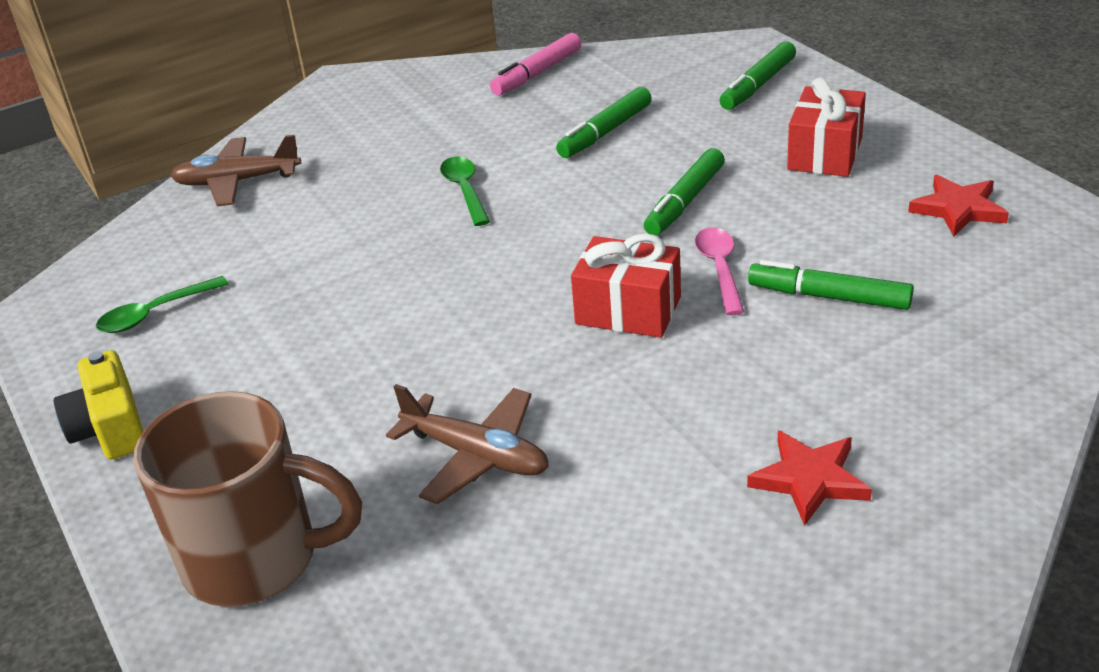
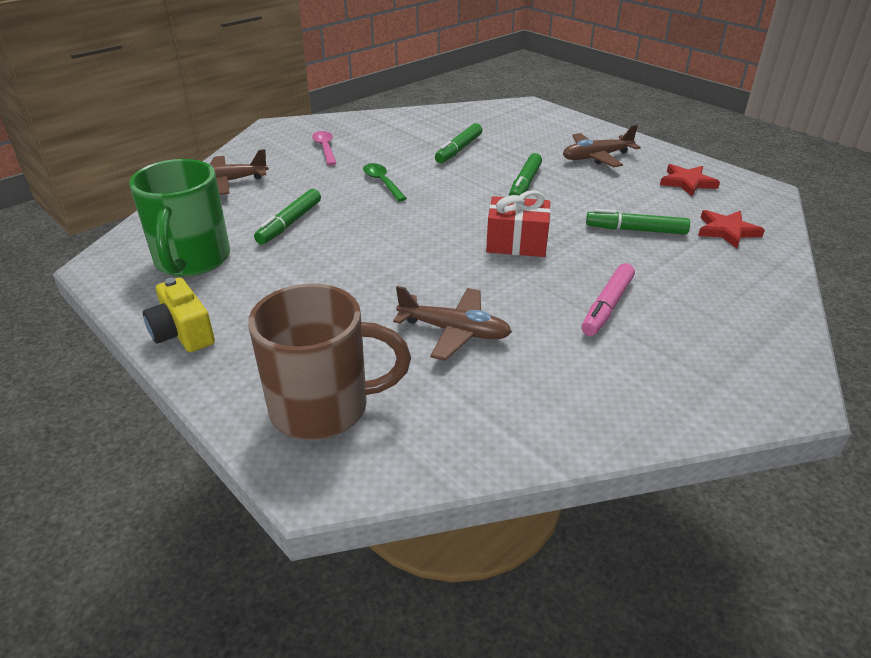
camera: 15 degrees left, 0 degrees up
(155, 313) = (192, 261): green spoon -> green mug
(537, 73) = (402, 120): pink marker -> pink marker (607, 306)
(719, 269) = (563, 218): pink spoon -> pink spoon (325, 148)
(758, 85) = (540, 124): green marker -> green marker (289, 223)
(809, 479) = (674, 329): red star -> red star (727, 231)
(825, 153) = (596, 157): red gift -> brown plane

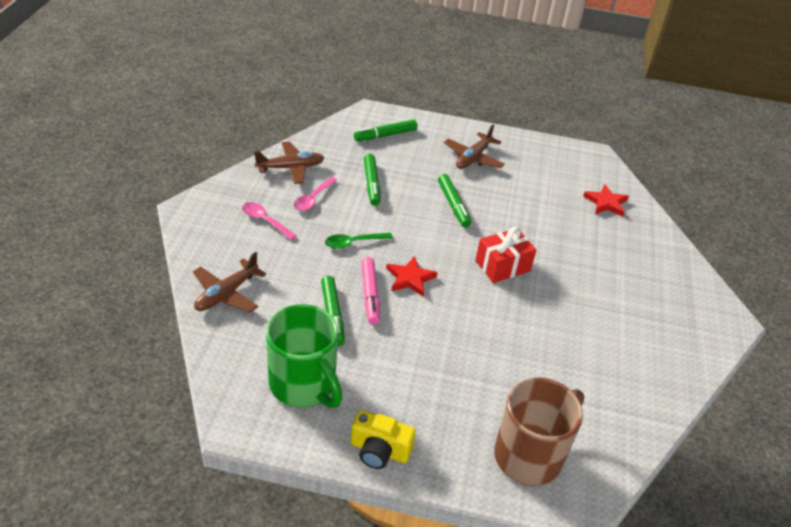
camera: 40 degrees left, 5 degrees up
(382, 182) = (353, 243): green spoon -> green spoon turned 45 degrees counterclockwise
(388, 146) = (313, 199): none -> pink spoon
(454, 331) = (540, 359): brown plane -> brown plane (290, 168)
(607, 306) = (599, 297): pink marker -> pink marker (370, 295)
(635, 230) = (558, 223): green marker -> green marker (385, 135)
(687, 182) = (549, 164): red star -> red star (410, 278)

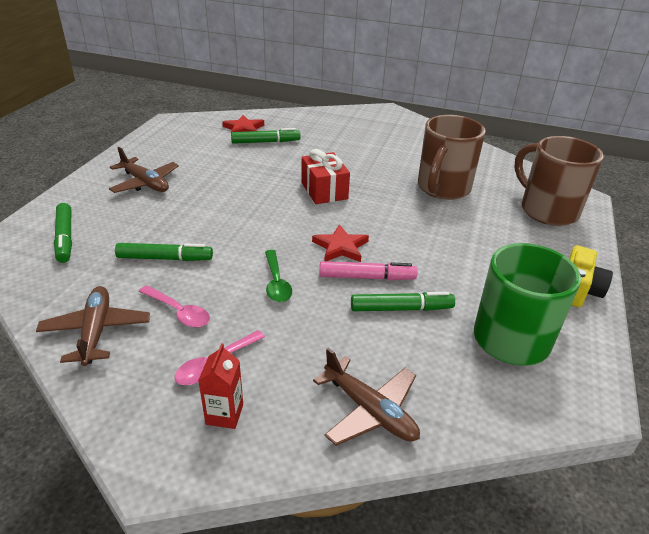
camera: 80 degrees left, 5 degrees down
(224, 229) = (224, 414): none -> red carton
(453, 205) = (224, 206): green marker -> green marker (265, 142)
(543, 360) = (443, 189): none -> brown mug

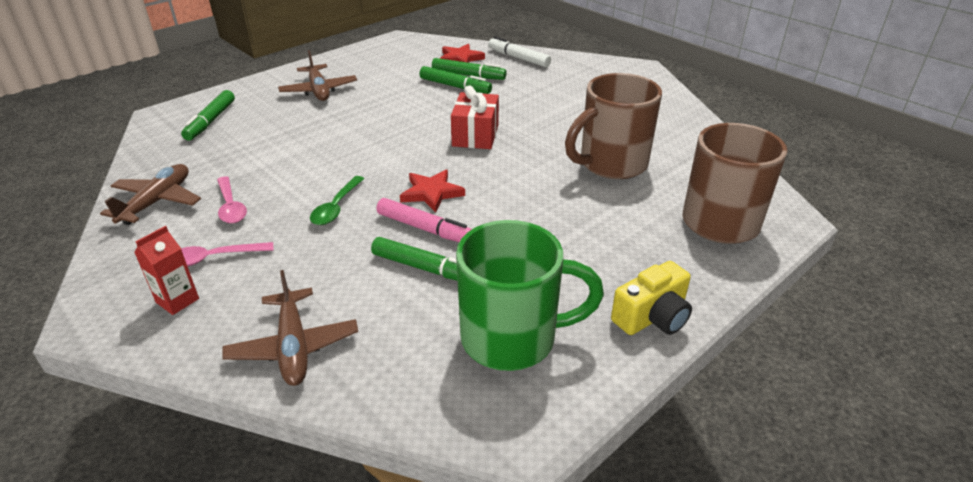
camera: 30 degrees right, 0 degrees up
(165, 258) = (267, 159): green marker -> green marker (455, 86)
(290, 119) = (518, 58): none -> white marker

